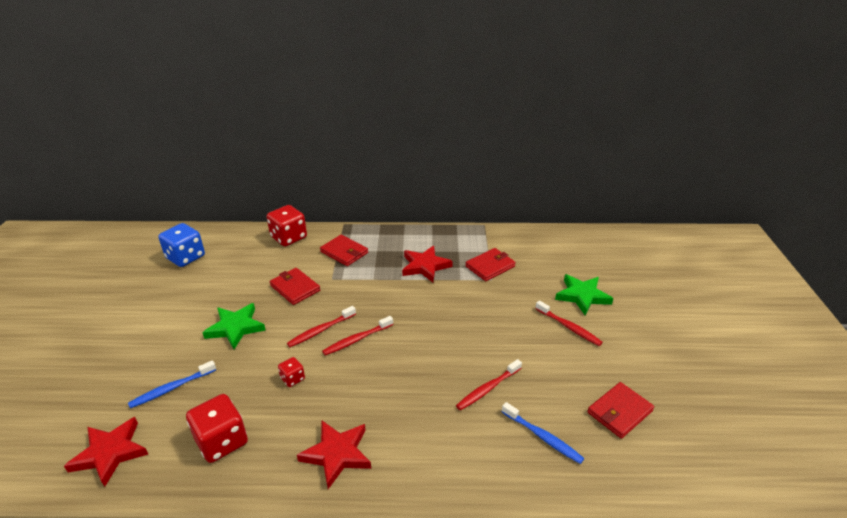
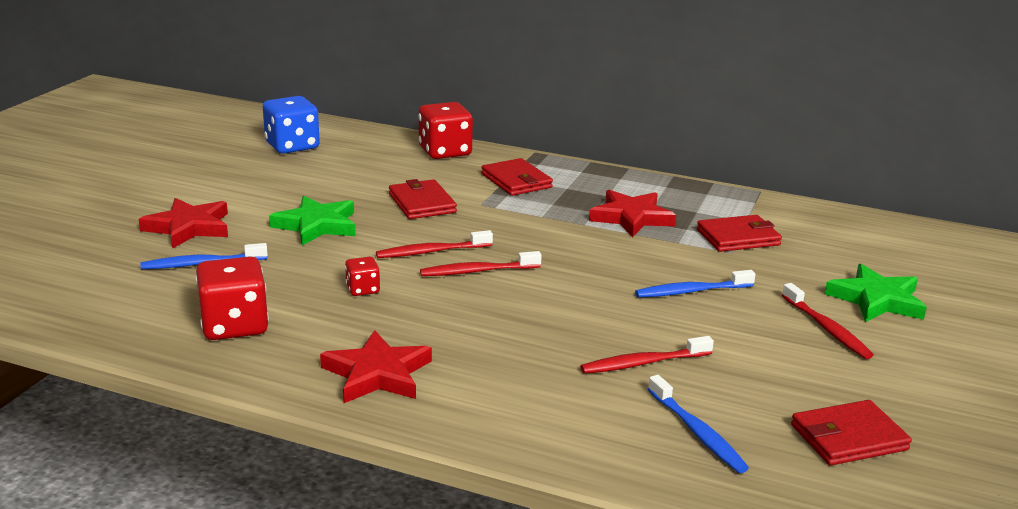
camera: 20 degrees right, 10 degrees down
(110, 453) = (95, 303): red star -> red star (188, 227)
(486, 319) = (691, 291): none -> blue toothbrush

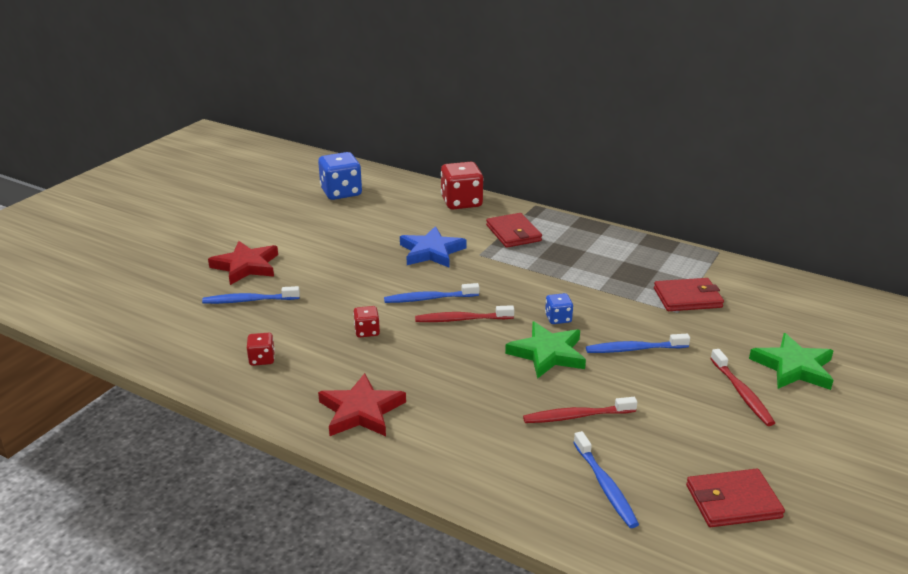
camera: 10 degrees right, 5 degrees up
(234, 326) = (262, 359): red dice -> red dice, size x0.51
(316, 225) = (344, 269): green star -> green star (547, 353)
(422, 203) = (431, 251): red wallet -> blue star
(431, 252) = (429, 299): red toothbrush -> blue toothbrush
(593, 265) = (558, 318): none -> blue dice
(631, 217) = (601, 273): red star -> none

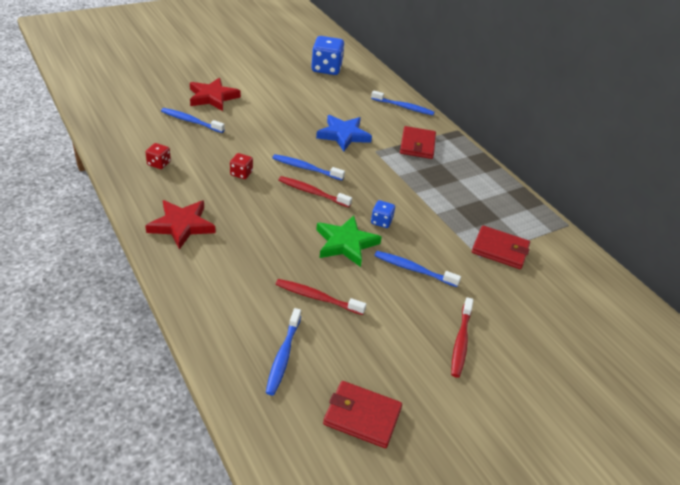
camera: 25 degrees right, 10 degrees up
(461, 202) = (403, 107): red dice -> blue toothbrush
(793, 367) = (527, 342): green star -> none

